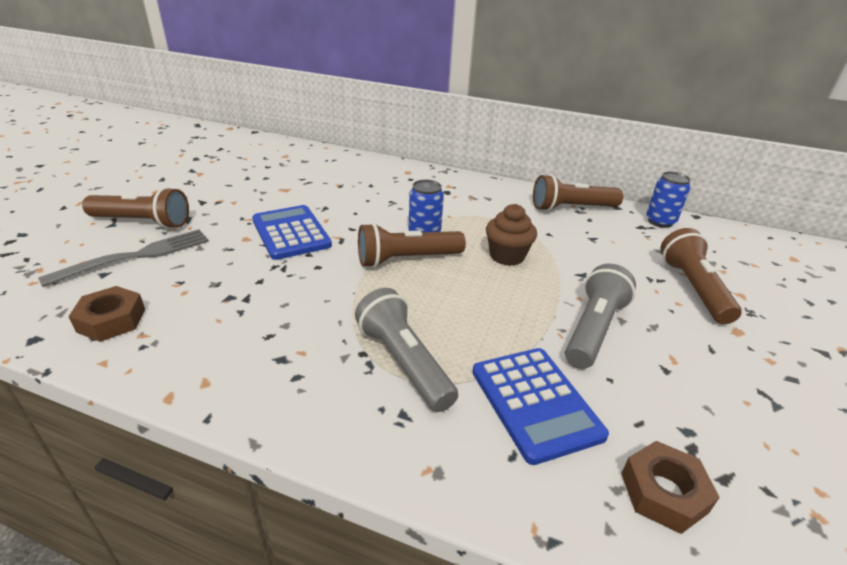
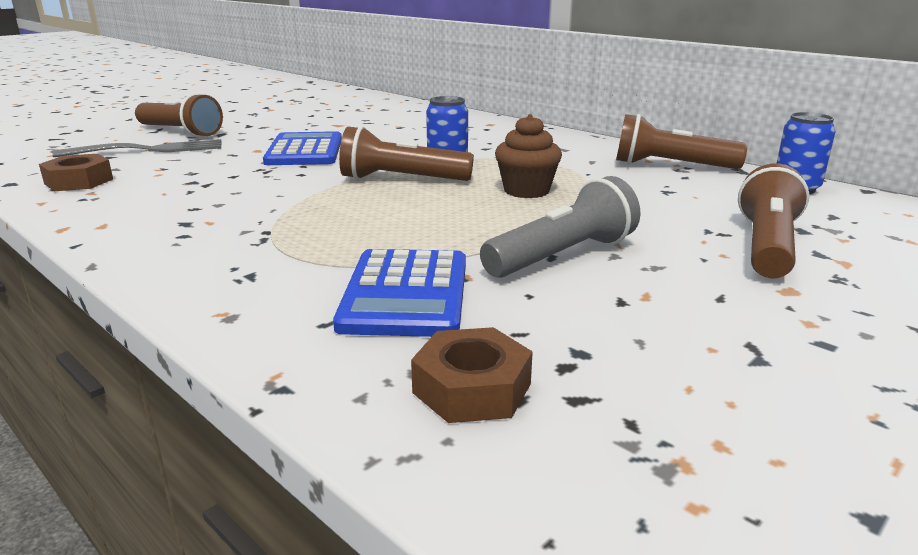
camera: 25 degrees right, 10 degrees down
(404, 362) = (299, 243): grey flashlight -> none

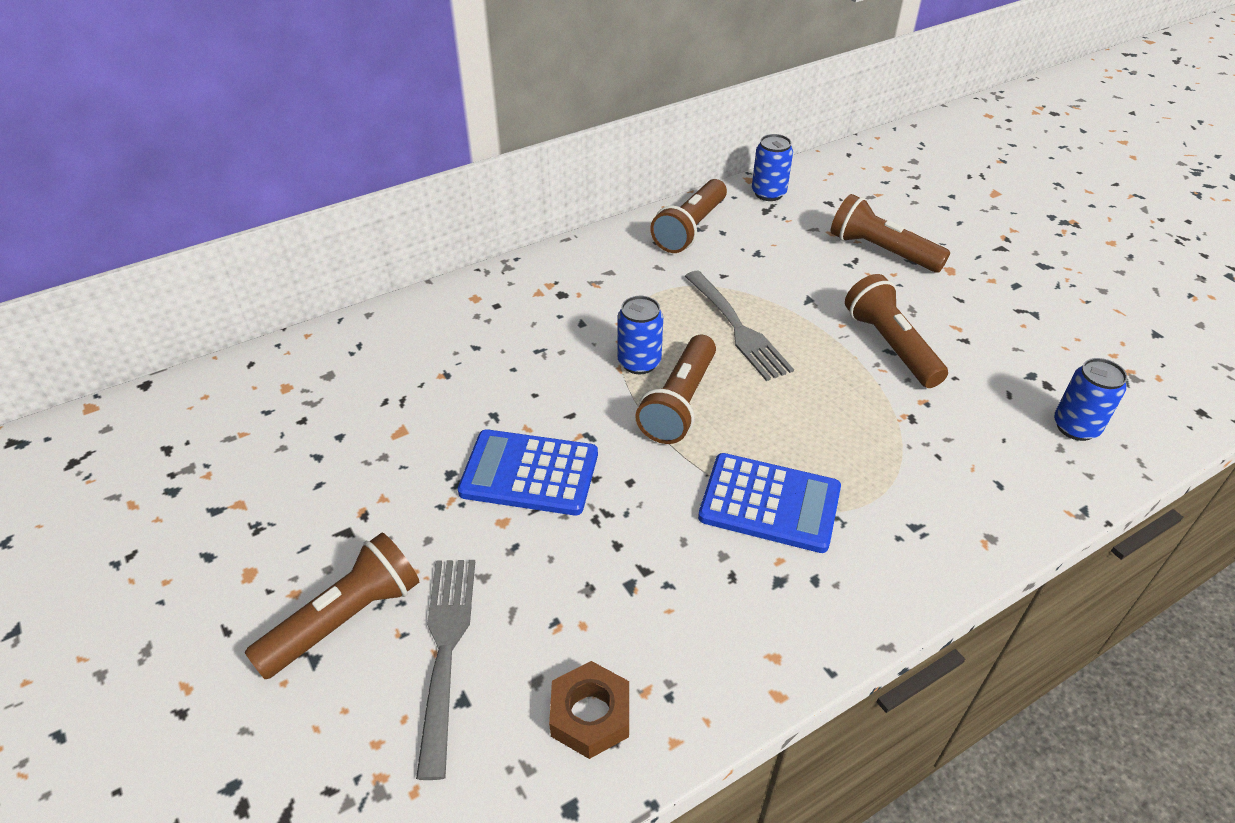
camera: 75 degrees left, 20 degrees up
(406, 294) = (953, 437): blue calculator -> blue calculator (769, 503)
(472, 388) = (1075, 427): brown nut -> blue can
(526, 191) = (737, 328): brown cupcake -> grey fork
(562, 256) = (890, 346): grey flashlight -> brown flashlight

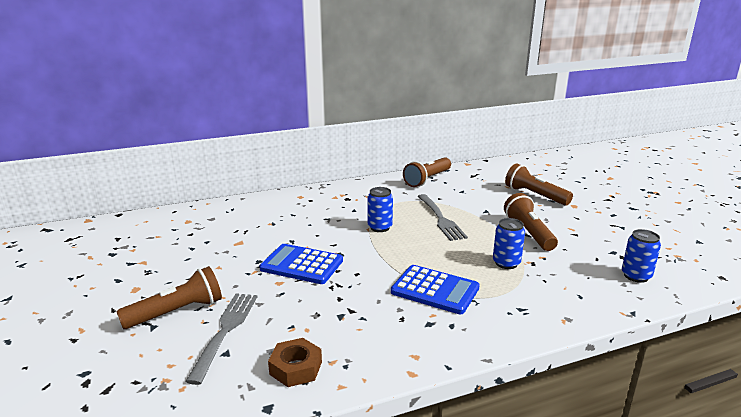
camera: 10 degrees right, 20 degrees down
(679, 403) = (397, 245): brown flashlight -> none
(768, 193) = (476, 169): blue can -> blue can (506, 263)

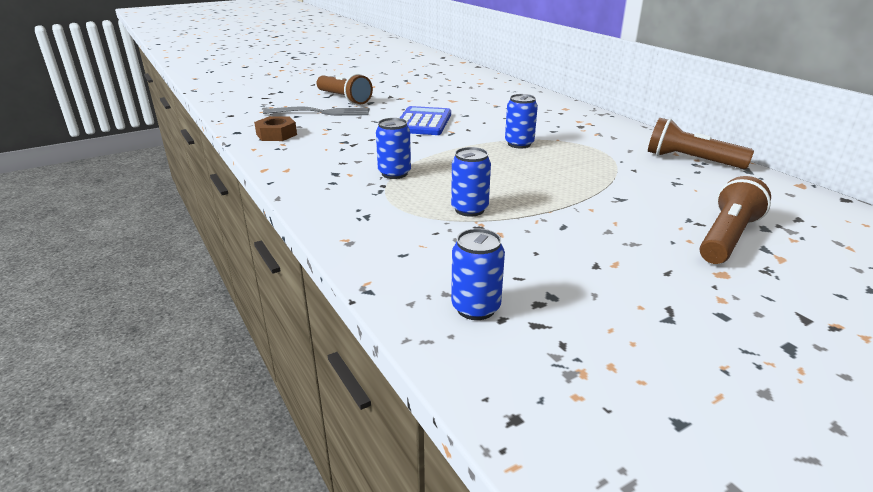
camera: 80 degrees right, 5 degrees up
(435, 290) = (394, 173): blue calculator -> blue can
(440, 219) = (568, 171): grey fork -> none
(529, 233) = (570, 227): brown flashlight -> none

